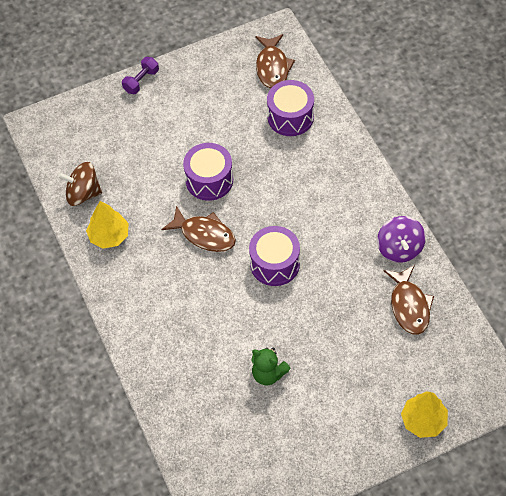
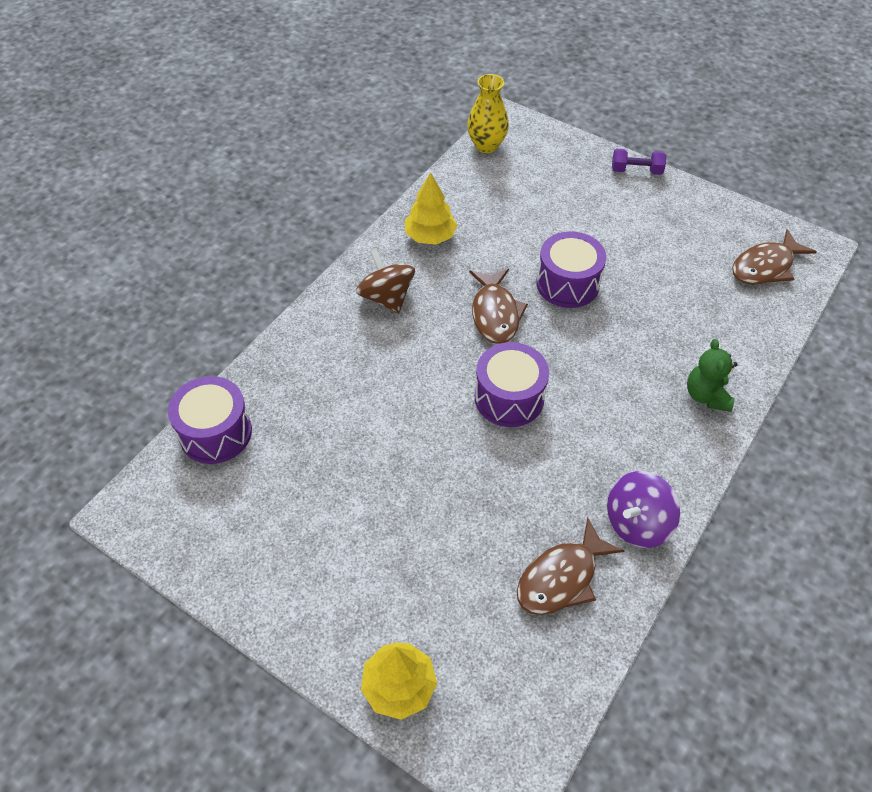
camera: 55 degrees right, 5 degrees down
(47, 154) = (486, 145): none -> yellow vase
(83, 194) = (463, 193): brown spinning top -> brown spinning top (386, 297)
(268, 374) = (356, 465): green teddy bear -> green teddy bear (706, 396)
(290, 117) = (717, 315): purple drum -> purple drum (215, 433)

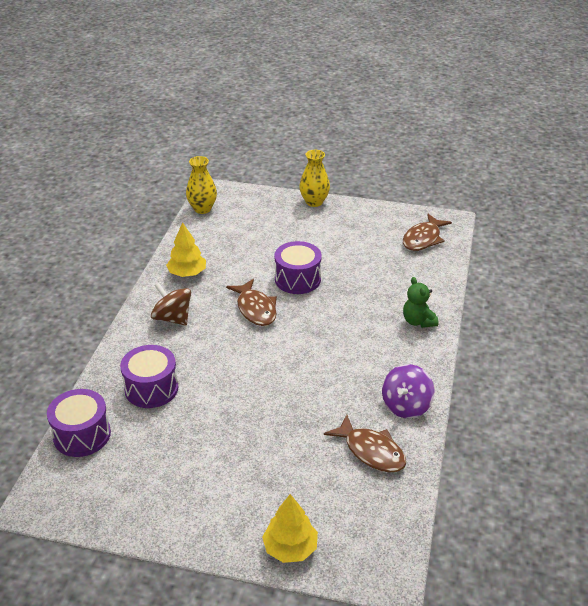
camera: 20 degrees left, 15 degrees down
(509, 398) = (288, 356): purple drum -> purple drum (151, 388)
(561, 578) = (371, 451): brown fish -> brown fish turned 75 degrees counterclockwise
(636, 171) = (314, 202): purple dumbbell -> yellow vase

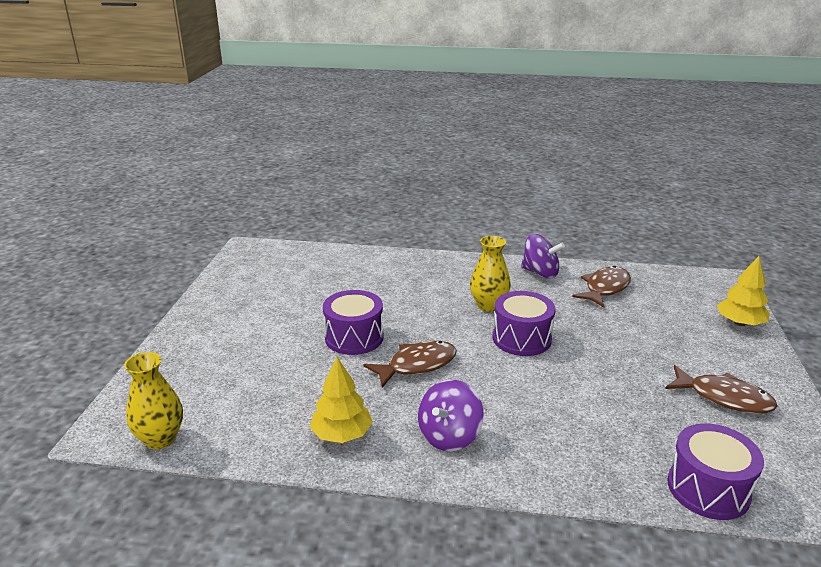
camera: 95 degrees left, 10 degrees down
(151, 388) = (593, 436): purple drum -> purple drum (521, 339)
(172, 318) = (449, 436): brown spinning top -> purple spinning top
(314, 202) = (178, 333): yellow vase -> yellow vase (488, 305)
(418, 321) = (420, 266): green teddy bear -> none
(423, 239) = (278, 262): brown fish -> brown fish (724, 398)

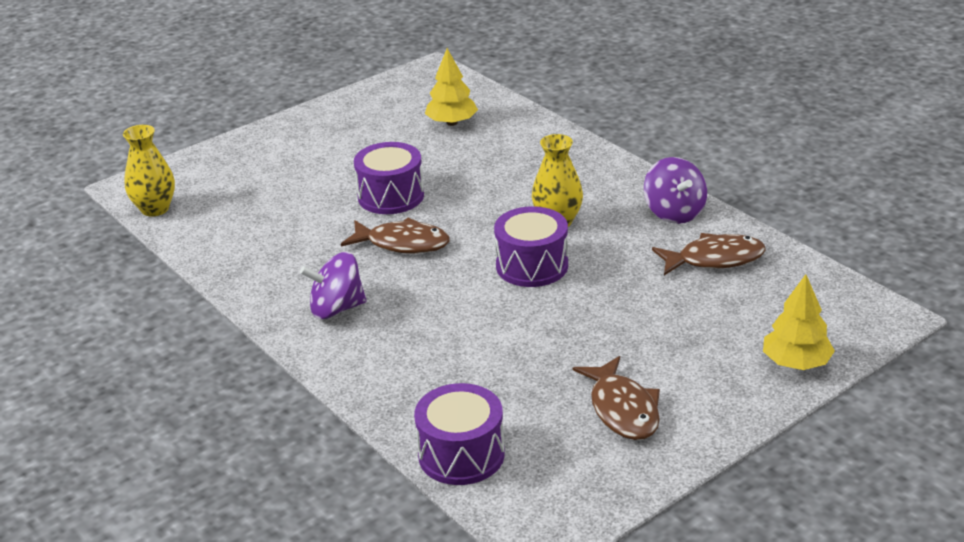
camera: 45 degrees right, 5 degrees up
(342, 434) = (266, 267): yellow tree -> yellow tree (452, 123)

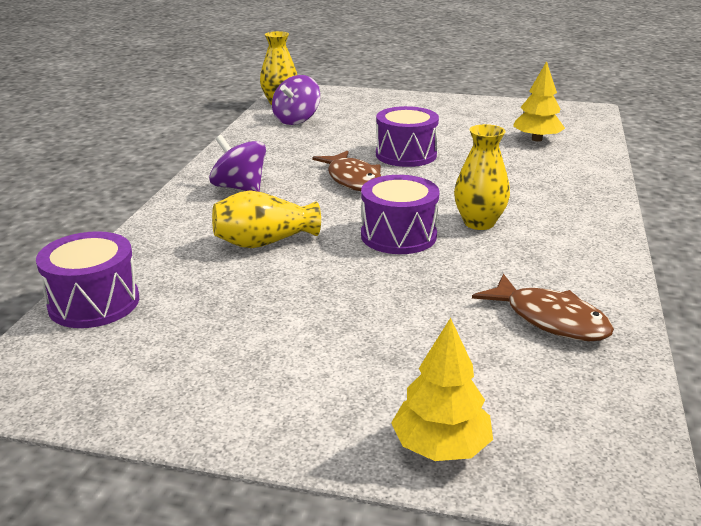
camera: 50 degrees right, 5 degrees down
(462, 333) = (264, 242): none -> yellow vase
(622, 409) = (235, 360): brown fish -> none
(674, 212) = (588, 269): purple spinning top -> purple spinning top (296, 120)

